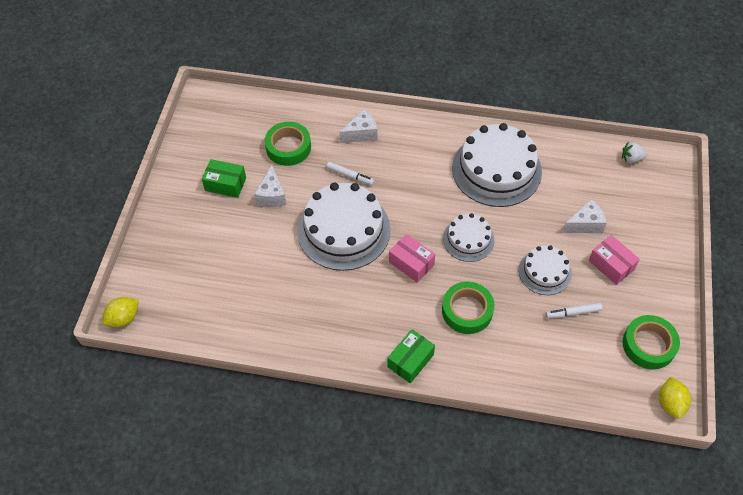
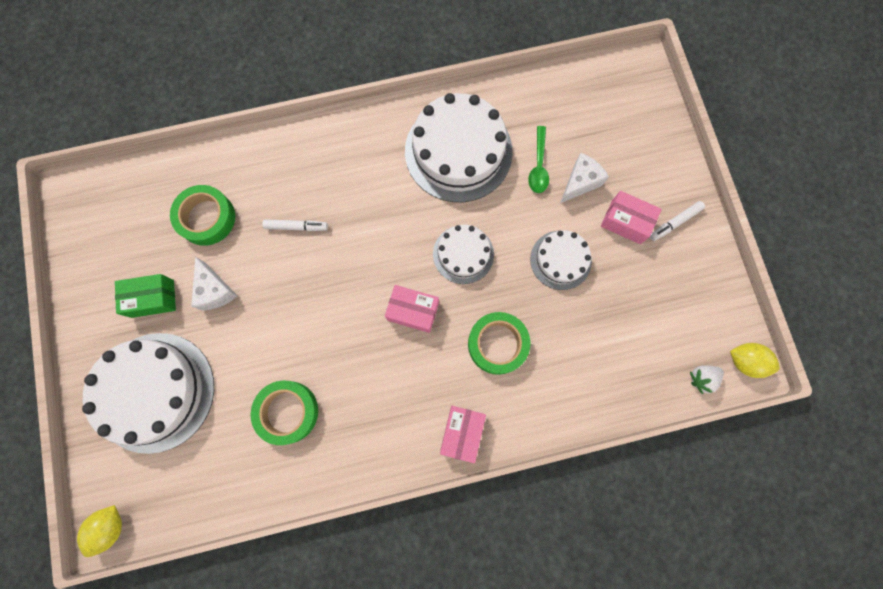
camera: 25 degrees left, 20 degrees up
(343, 230) = (319, 301): white cake -> white cake (155, 392)
(361, 134) = (285, 165): white cheese -> none
(410, 360) = (462, 432): green box -> pink box
(556, 201) = (538, 166): none -> green spoon
(573, 312) = (608, 297): white marker -> white marker (675, 222)
(631, 158) = (597, 78): white strawberry -> white strawberry (701, 378)
(648, 345) = (699, 302): green tape -> green tape (287, 412)
(670, 403) = (745, 361): yellow lemon -> yellow lemon turned 45 degrees counterclockwise

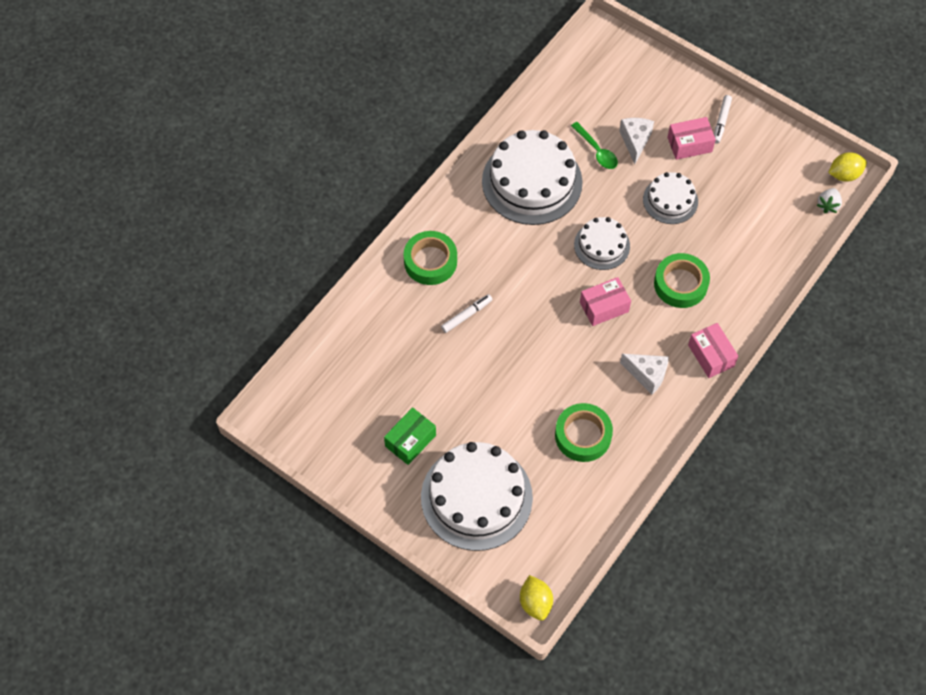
camera: 40 degrees left, 15 degrees down
(206, 218) = (394, 359): green tape -> green tape (430, 261)
(215, 291) = (451, 400): white cheese -> white cheese (647, 375)

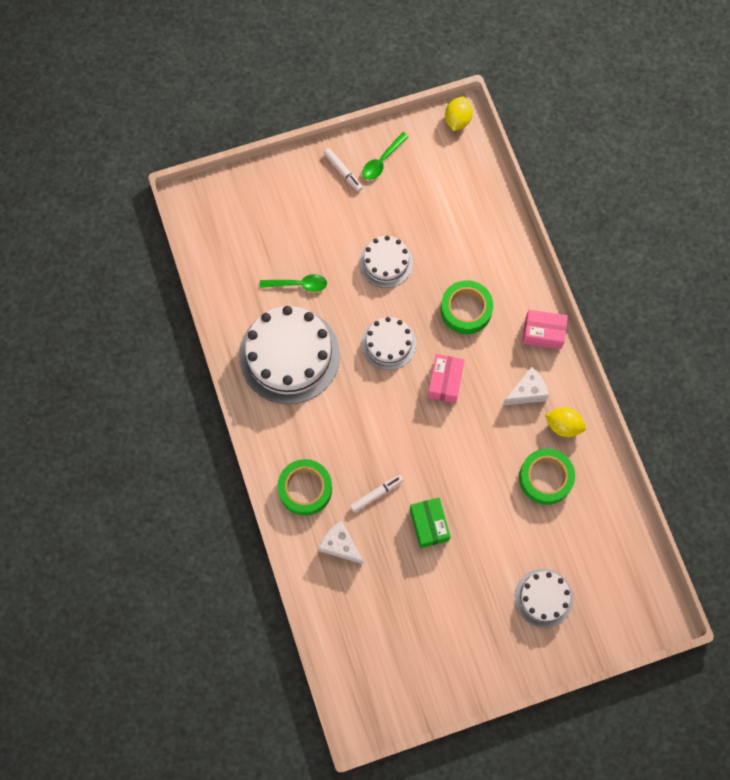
camera: 55 degrees left, 10 degrees up
(410, 441) = (459, 617): green box -> green box (429, 525)
(466, 315) = (376, 494): white marker -> white marker turned 60 degrees clockwise
(476, 497) = (543, 597): white cake -> white cake, size x0.55
(535, 603) = (661, 613): yellow lemon -> yellow lemon (563, 425)
(635, 141) = (312, 249): white cheese -> white cheese (340, 545)
(689, 144) = (346, 210): pink box -> none
(756, 143) = (382, 161): none -> green spoon
(828, 205) = (475, 152): white strawberry -> none

